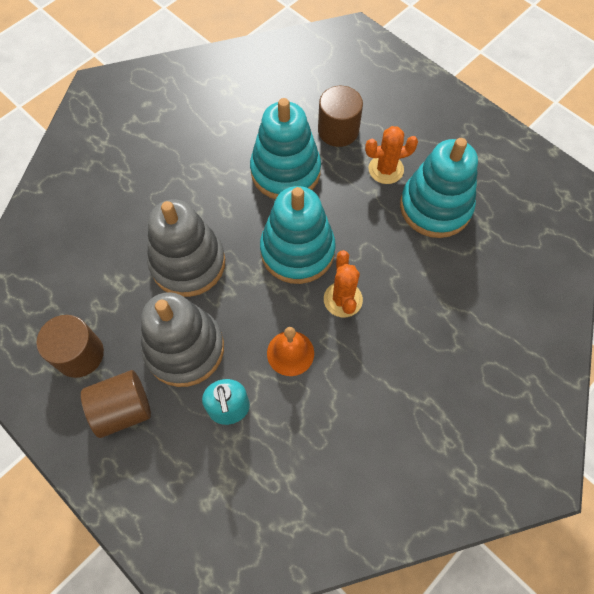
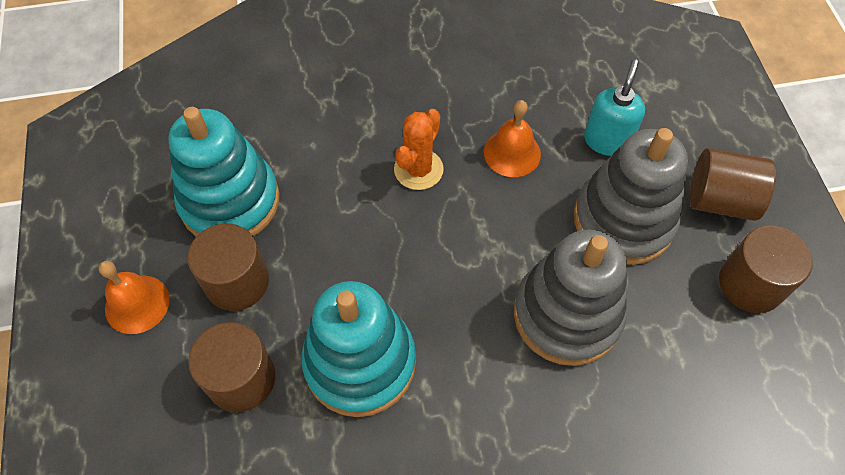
camera: 145 degrees left, 5 degrees down
(297, 251) = (426, 249): turquoise stacking toy -> none
(386, 169) = (237, 282): orange cactus -> brown cylinder
(424, 129) = (137, 304): none -> orange bell

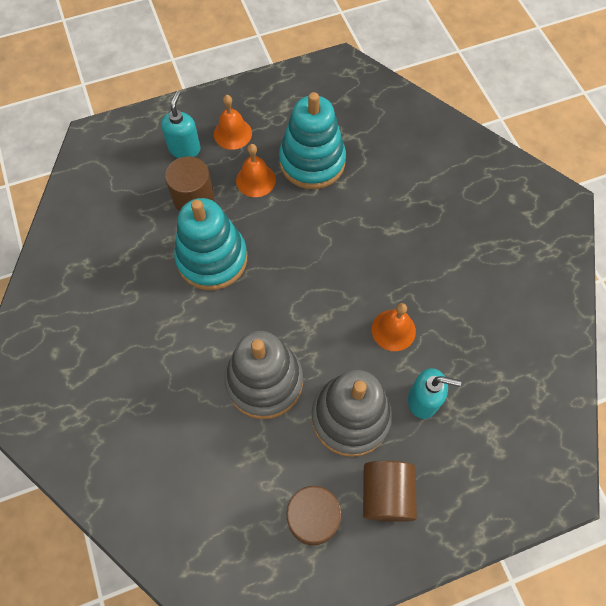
camera: 80 degrees right, 5 degrees up
(139, 383) = (184, 148): none -> turquoise soap dispenser
(237, 282) = (255, 180): brown cylinder -> orange bell
(418, 169) = (363, 268): orange cactus -> none

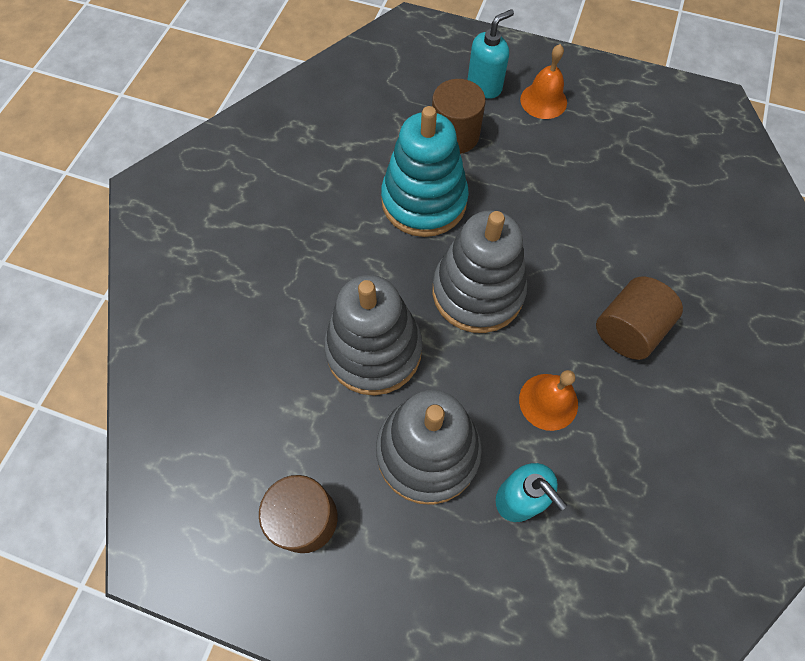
camera: 40 degrees right, 0 degrees up
(255, 180) = (529, 157): orange bell -> none
(297, 294) = (477, 292): none -> grey stacking toy
(312, 162) = (603, 177): turquoise stacking toy -> none
(386, 494) = (397, 560): brown cylinder -> brown cylinder (628, 329)

